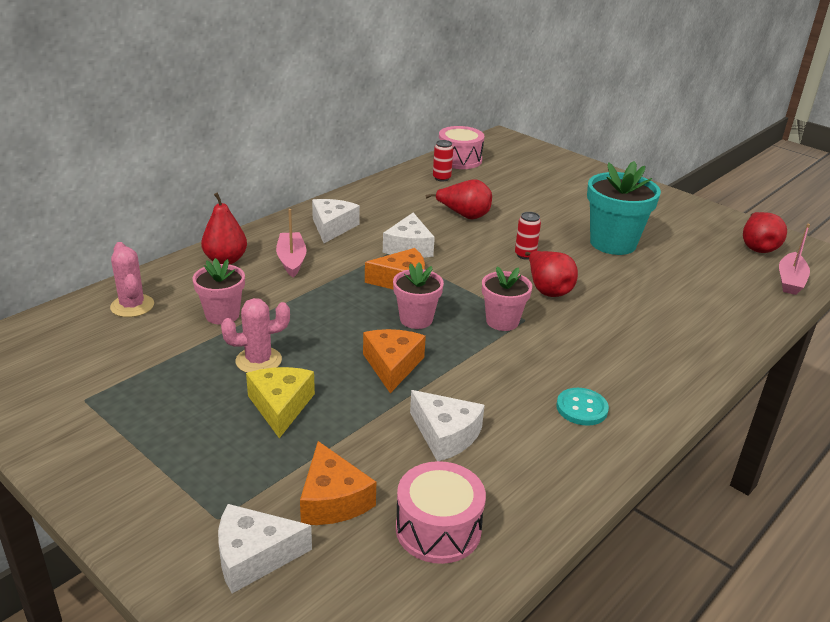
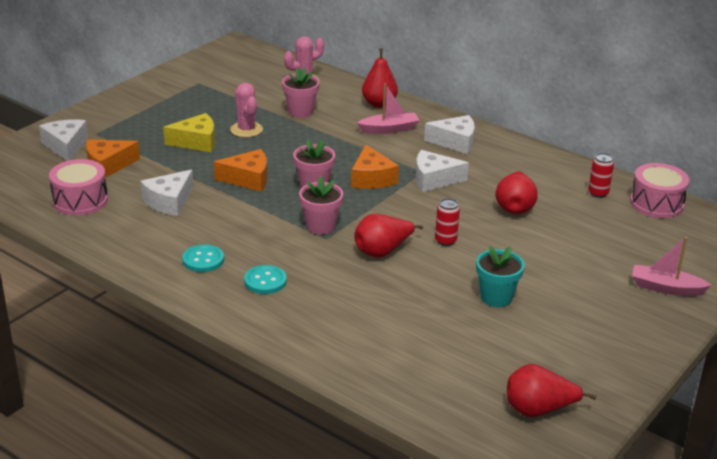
camera: 85 degrees right, 0 degrees up
(613, 243) = (496, 297): turquoise flower pot -> turquoise flower pot, size x0.61
(616, 365) = (265, 281): none -> turquoise button
(790, 281) = (459, 422): pink boat -> pink boat (666, 288)

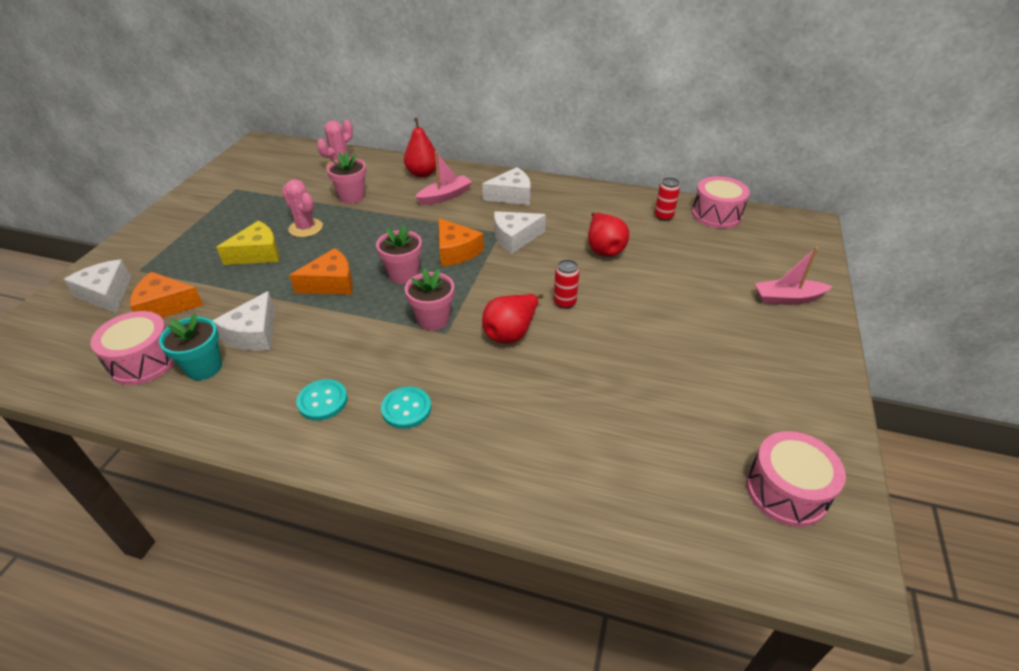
camera: 20 degrees left, 10 degrees up
(108, 165) = (165, 306): orange cheese -> orange cheese turned 45 degrees clockwise
(496, 297) = (651, 355): turquoise flower pot -> turquoise flower pot (204, 367)
(538, 410) = (786, 491): red pear -> pink drum

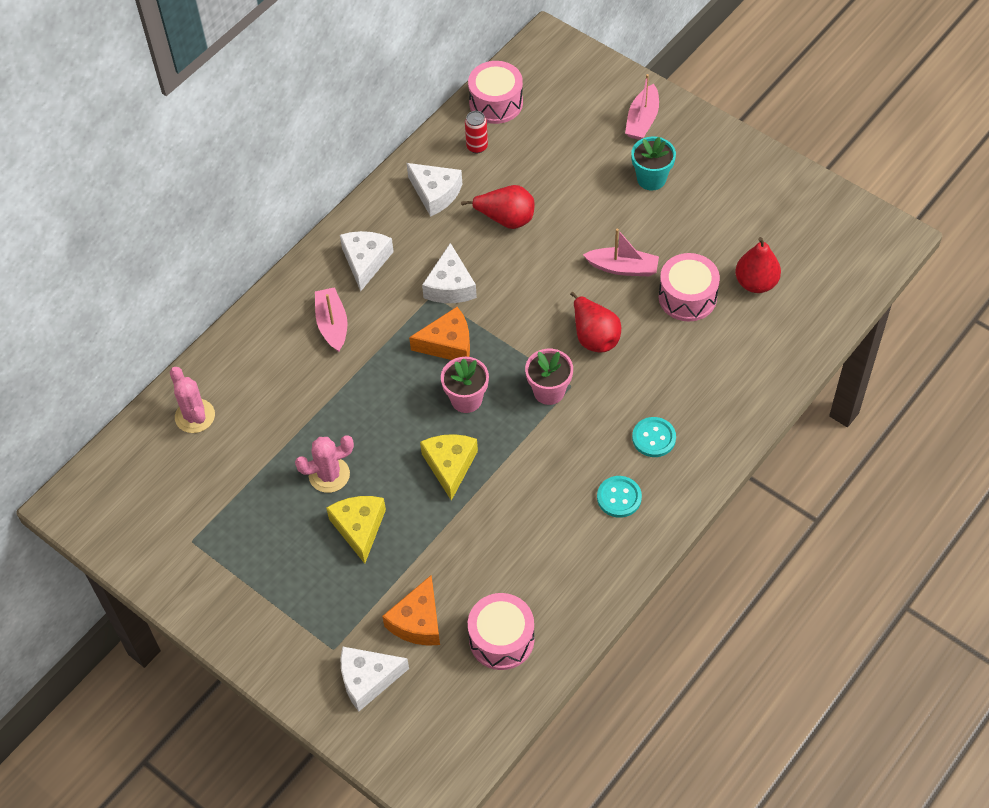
camera: 65 degrees left, 15 degrees up
(204, 367) = (534, 588): turquoise flower pot -> turquoise flower pot (651, 179)
(253, 334) = (502, 543): white cheese -> white cheese (435, 193)
(331, 283) = (450, 466): orange cheese -> yellow cheese
(352, 197) = (282, 417): pink flower pot -> none
(422, 173) = (266, 333): red pear -> red pear (756, 283)
(564, 303) = (572, 282): red can -> none
(604, 331) = (623, 268): none -> pink boat
(786, 491) = (823, 232): pink drum -> pink drum (687, 297)

